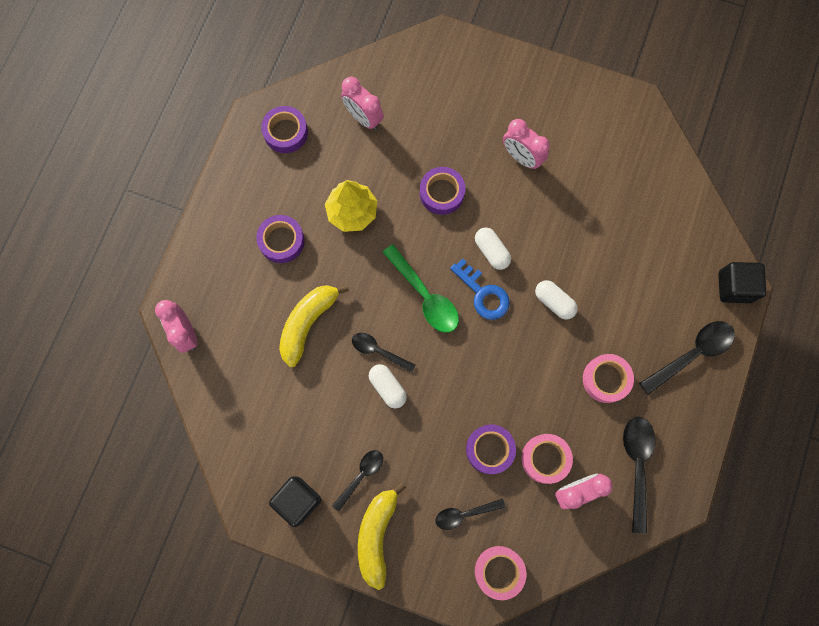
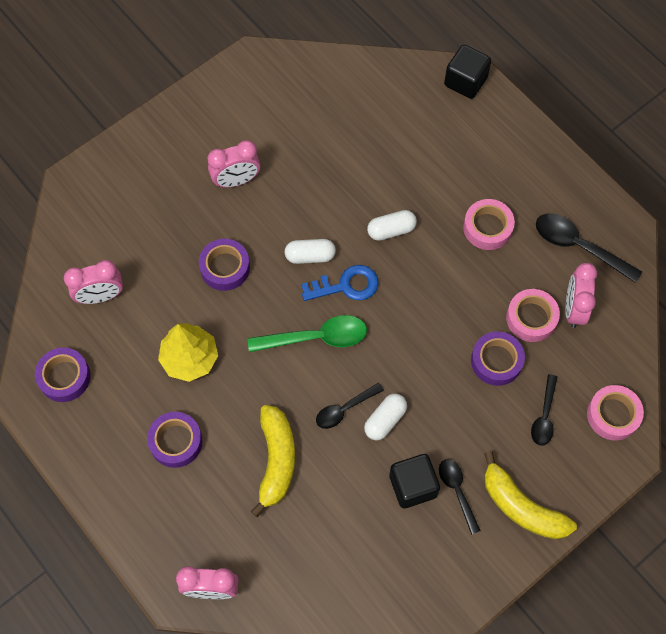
camera: 60 degrees left, 10 degrees down
(298, 500) = (448, 565): black cube -> black cube (413, 486)
(308, 323) = (276, 461): yellow banana -> yellow banana turned 150 degrees counterclockwise
(387, 387) = (385, 420): white capsule -> white capsule turned 45 degrees counterclockwise
(692, 353) = (504, 147): black spoon -> none

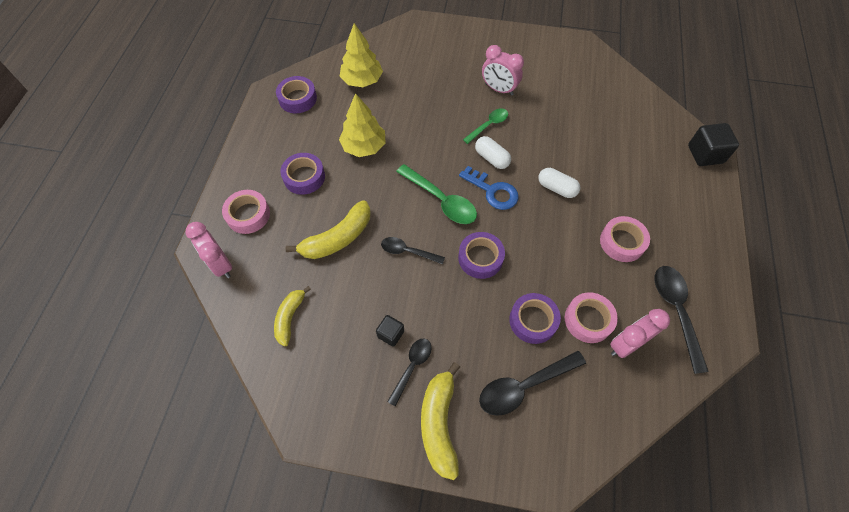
camera: 50 degrees right, 5 degrees down
(100, 296) = (362, 80): pink clock -> yellow tree
(225, 267) = (438, 122): purple tape -> purple tape (480, 258)
(270, 226) = (488, 125): none -> green spoon
(324, 561) = (290, 317): none -> yellow banana
(385, 420) = (422, 281): white capsule -> none
(413, 486) = (390, 334): black cube -> black cube, size x0.59
(544, 416) = (524, 386): black spoon -> black spoon, size x1.60
(613, 415) = (574, 439): pink tape -> pink tape (248, 215)

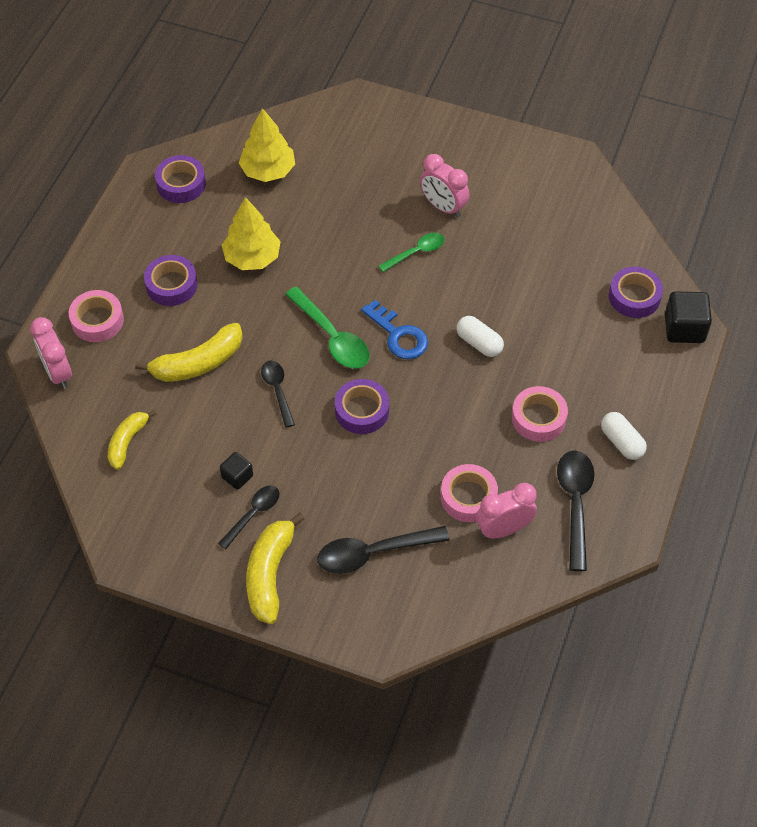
camera: 10 degrees right, 5 degrees down
(407, 251) = (277, 390): black spoon -> black spoon turned 45 degrees clockwise
(491, 158) = (408, 295): white capsule -> white capsule (621, 442)
(533, 320) = (404, 488): purple tape -> purple tape (634, 297)

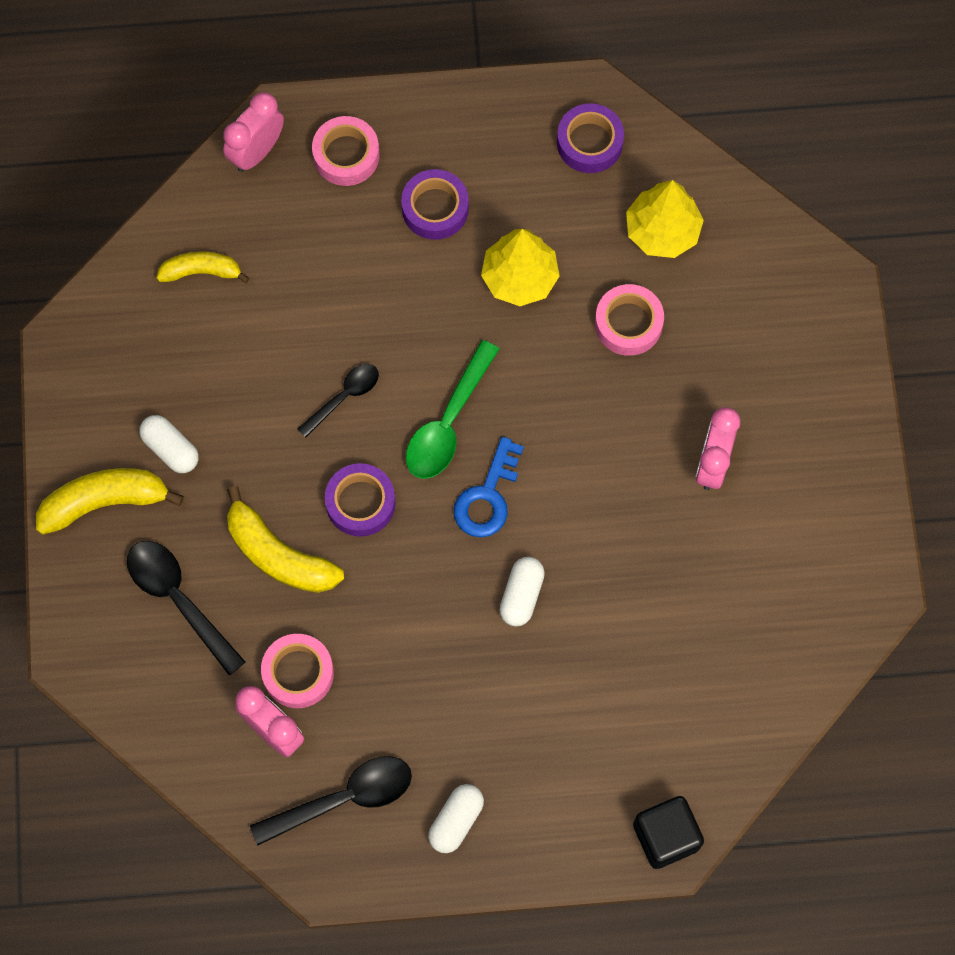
camera: 65 degrees right, 15 degrees up
(198, 363) = (340, 292): yellow banana -> yellow banana (278, 554)
(237, 476) = (210, 409): black cube -> none
(253, 514) = (170, 449): black spoon -> white capsule
(416, 252) = (623, 463): green spoon -> none
(538, 418) = (445, 709): pink tape -> pink tape (628, 323)
(634, 297) = (686, 755): purple tape -> none

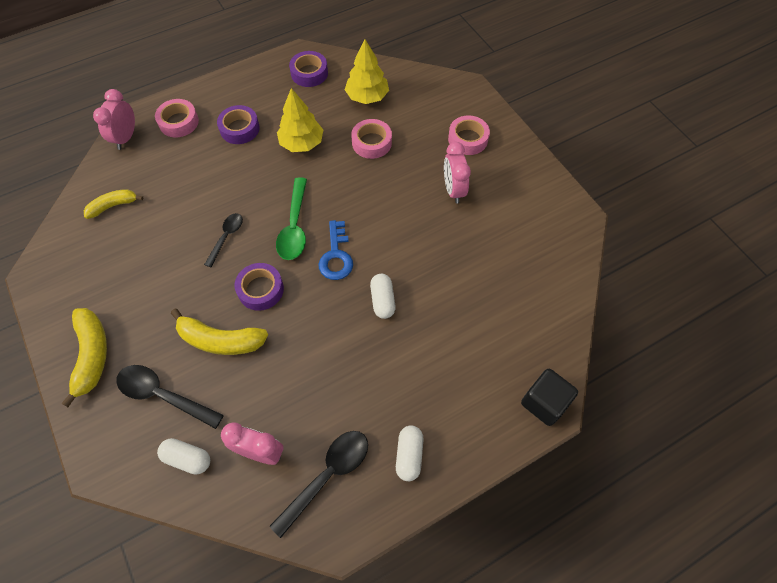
camera: 25 degrees left, 10 degrees down
(105, 502) = (92, 356): yellow banana -> yellow banana turned 120 degrees clockwise
(170, 449) = (126, 307): white capsule -> white capsule (187, 458)
(298, 673) = (262, 407): pink tape -> pink tape (468, 139)

